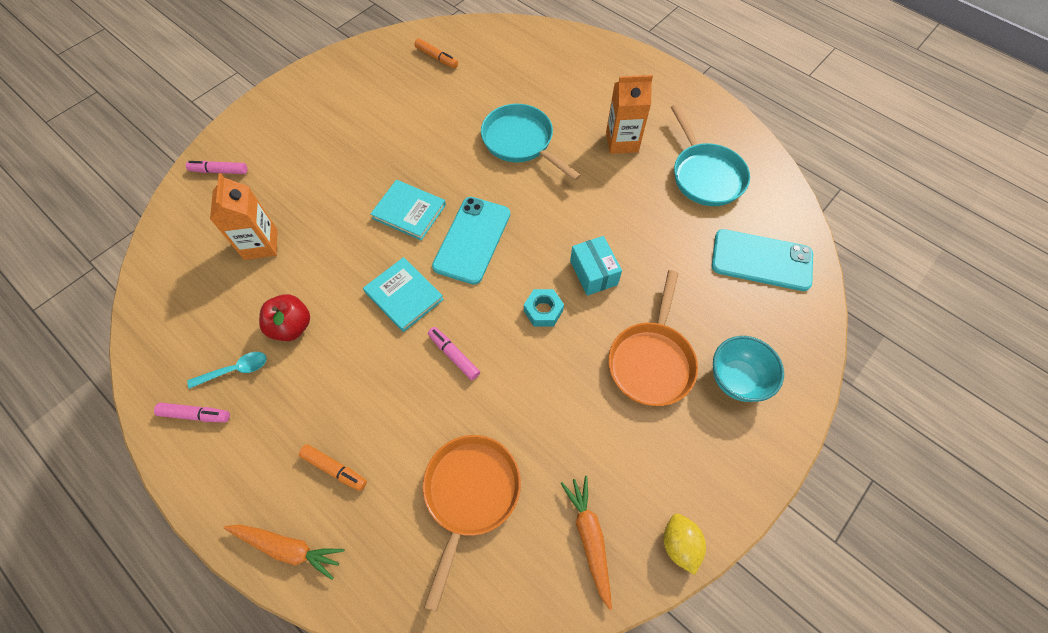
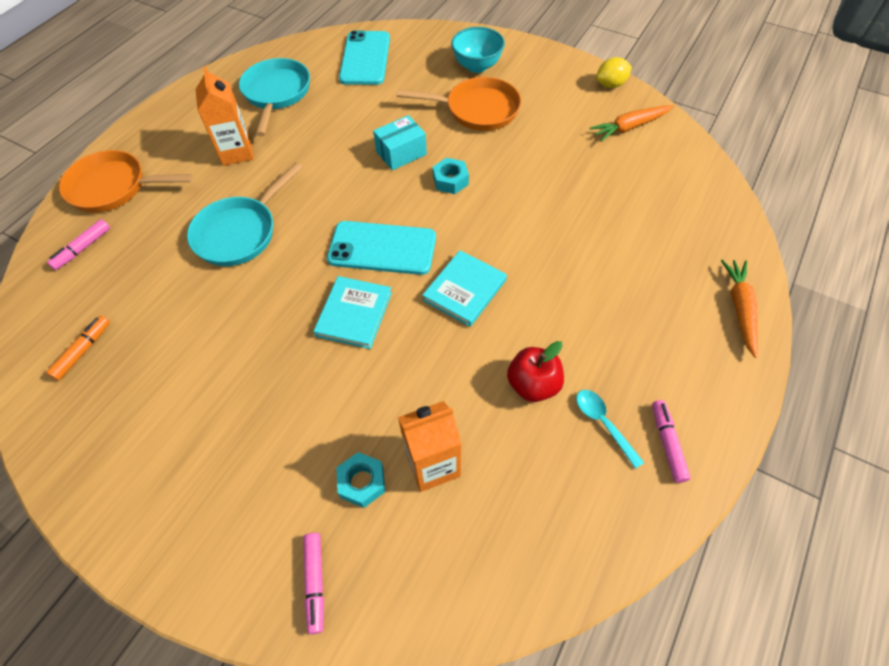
camera: 100 degrees left, 5 degrees down
(269, 201) = (362, 482): none -> turquoise nut
(335, 469) = (659, 295): orange marker -> none
(454, 355) = (517, 234): pink marker -> pink marker (83, 248)
(470, 494) = (633, 197): orange pan -> orange pan (114, 187)
(705, 175) = (276, 94): turquoise pan -> turquoise pan turned 60 degrees counterclockwise

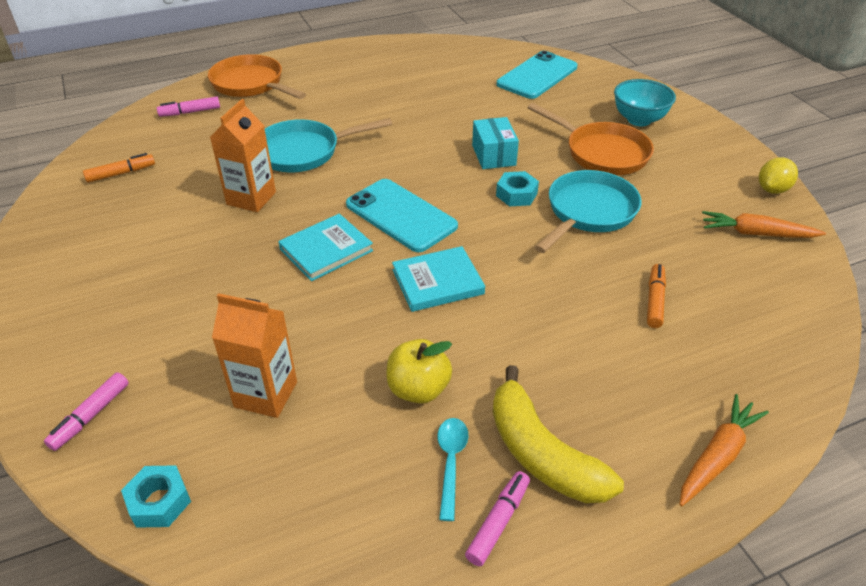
camera: 35 degrees right, 15 degrees down
(237, 152) = (360, 98): orange carton -> orange carton (251, 198)
(276, 94) = (434, 72): turquoise pan -> turquoise pan (588, 212)
(362, 482) = (199, 370): turquoise nut -> turquoise nut (159, 502)
(401, 153) = (494, 155): turquoise box -> turquoise box turned 75 degrees clockwise
(533, 385) = (418, 389): red apple -> yellow apple
(610, 85) = (772, 189): yellow lemon -> yellow lemon turned 60 degrees counterclockwise
(615, 217) = (654, 300): none -> orange marker
(649, 377) = (541, 453): none -> yellow banana

